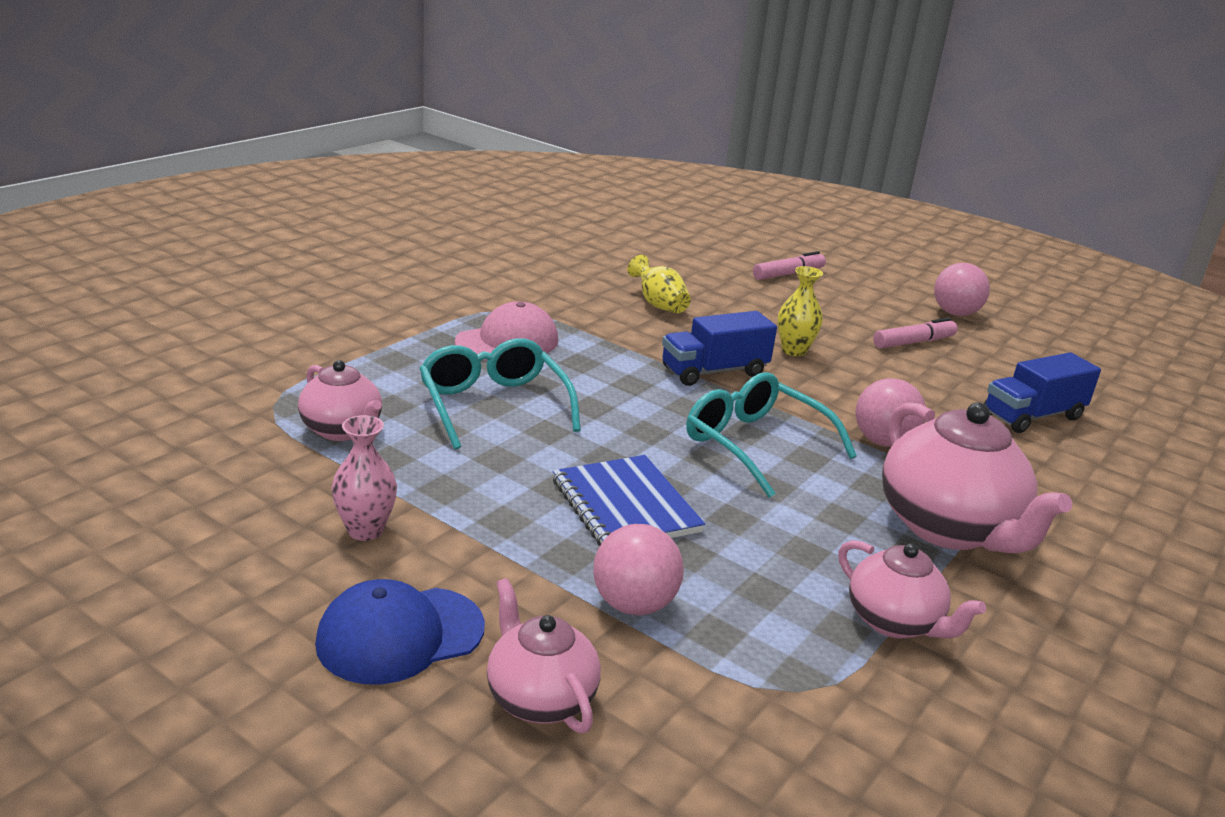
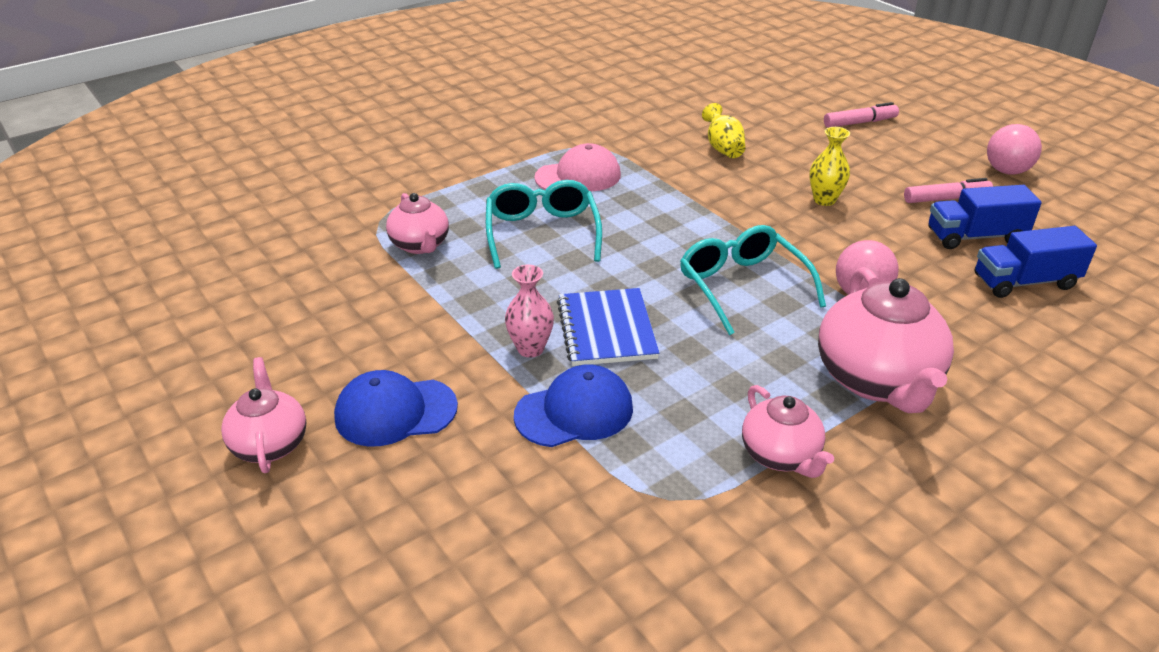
camera: 20 degrees right, 10 degrees up
(365, 530) = (404, 328): pink vase -> pink vase (530, 348)
(540, 698) = (472, 473): pink teapot -> pink teapot (270, 444)
(633, 604) = (574, 412): pink ball -> blue cap
(714, 371) = (740, 215): blue truck -> blue truck (975, 236)

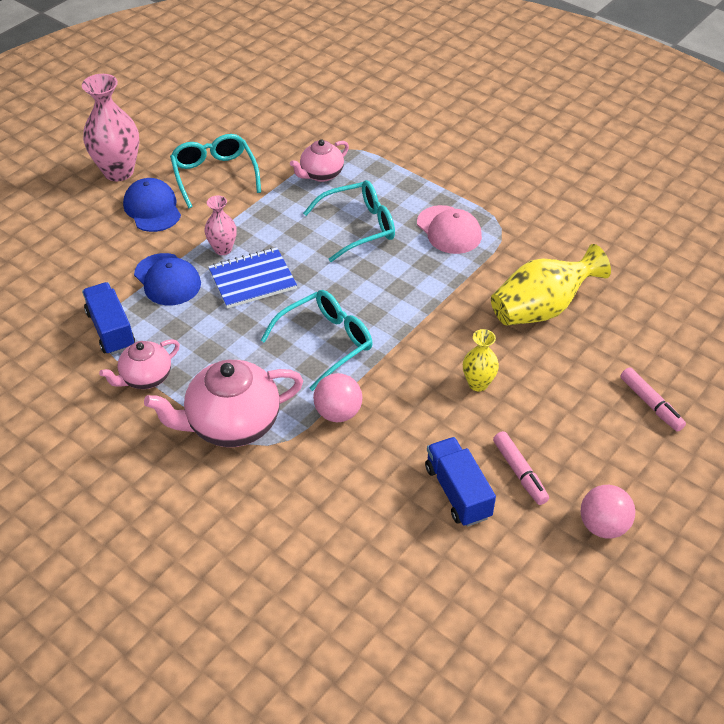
camera: 75 degrees right, 10 degrees up
(270, 444) = (118, 172): pink teapot -> pink vase
(356, 337) = (214, 175): none -> turquoise glasses
(723, 148) = (541, 309): yellow vase -> yellow vase, size x1.82
(1024, 282) = (393, 524): blue truck -> blue truck (111, 329)

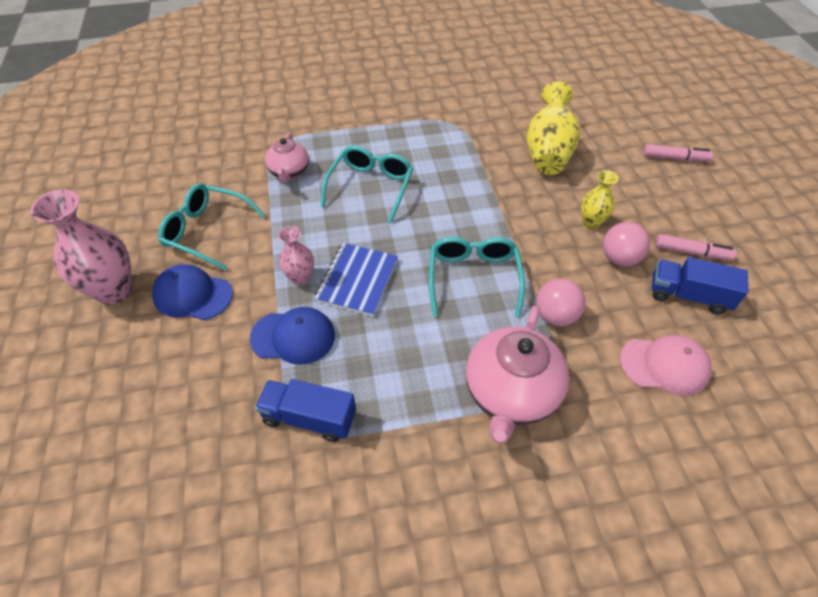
camera: 50 degrees left, 5 degrees up
(145, 378) = (397, 426): pink teapot -> none
(449, 230) = (427, 146): pink cap -> pink cap (664, 365)
(603, 526) = (767, 242): pink ball -> pink ball (619, 258)

